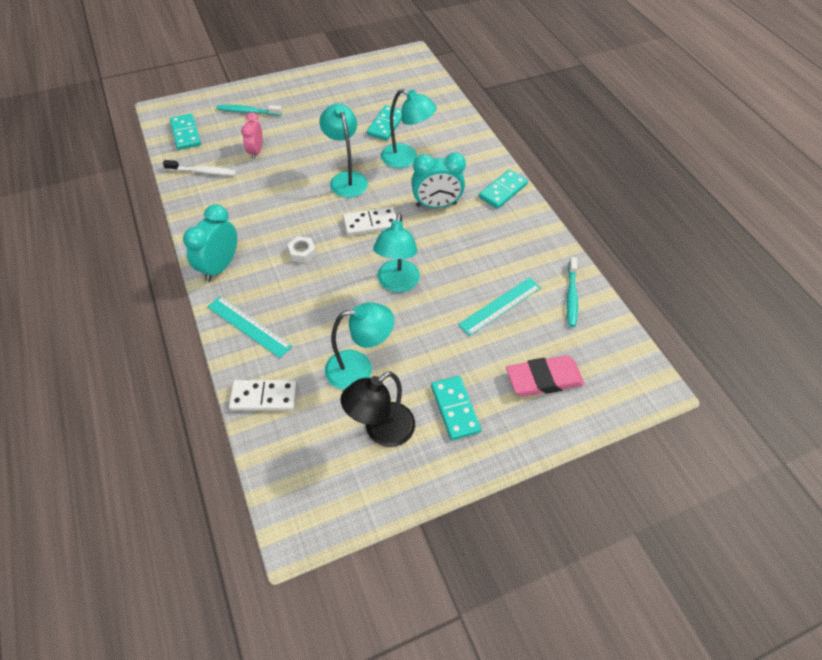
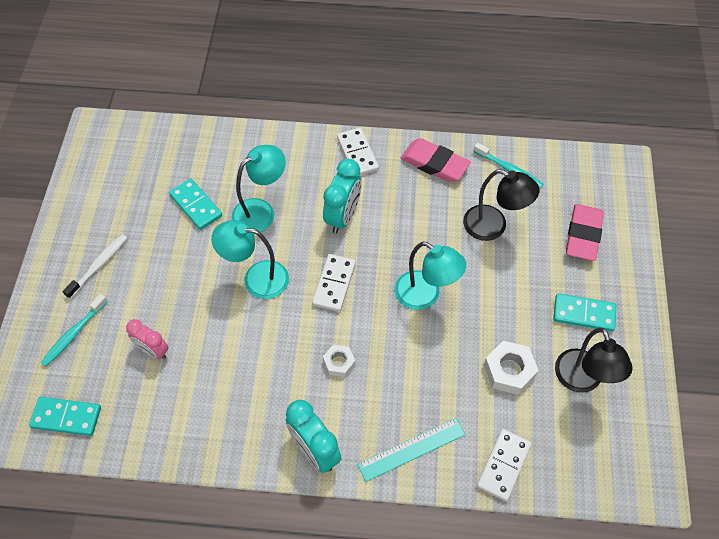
camera: 60 degrees left, 5 degrees up
(203, 172) = (151, 420): white toothbrush -> white toothbrush (99, 265)
(359, 369) = (509, 370): turquoise lamp -> white nut
(500, 306) = (493, 226): turquoise ruler -> black lamp
(503, 191) = (357, 154): turquoise domino -> white domino
(534, 242) = (434, 163): none -> pink eraser

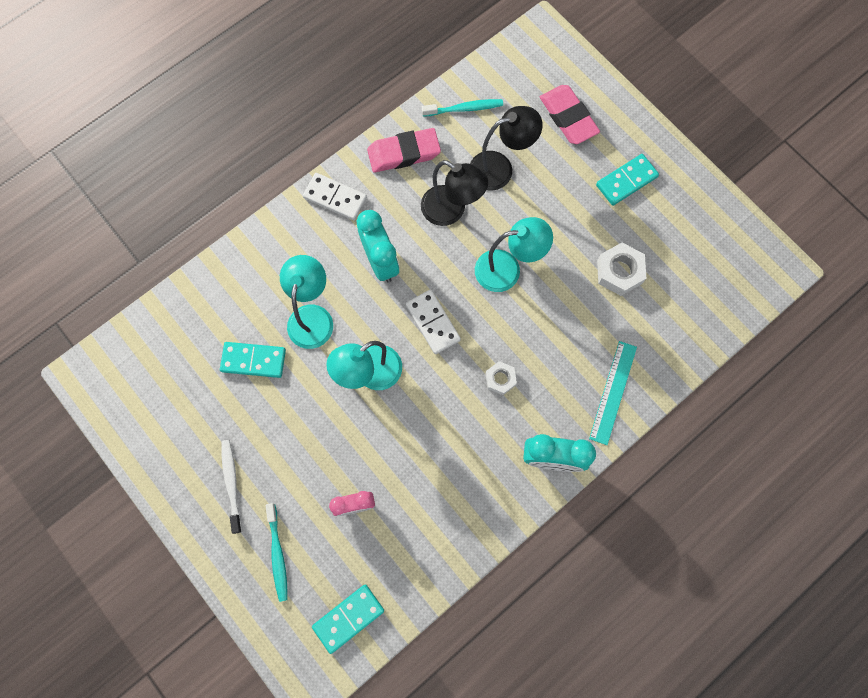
camera: 45 degrees left, 15 degrees up
(503, 465) = (681, 344): white domino -> none
(582, 380) = (671, 233): black lamp -> black lamp (451, 211)

